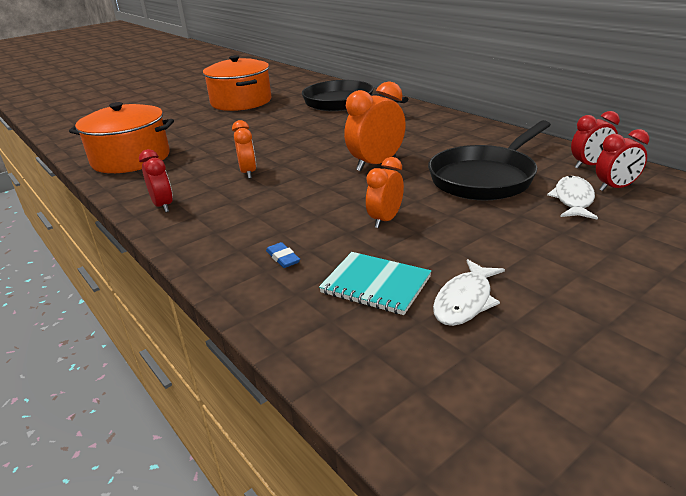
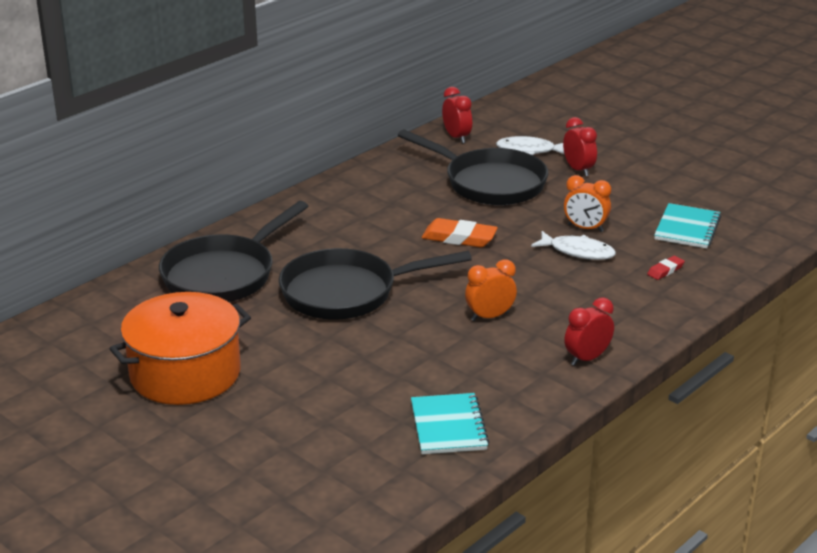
camera: 100 degrees left, 0 degrees up
(131, 158) = (448, 426): orange pot -> turquoise notebook
(283, 258) = (665, 270): blue eraser -> red eraser
(306, 131) = (346, 292): none -> black pan
(376, 164) = (459, 238): orange clock -> orange eraser
(465, 301) = (692, 197): white fish -> white fish (578, 252)
(615, 188) = (503, 133): red clock -> red clock (578, 170)

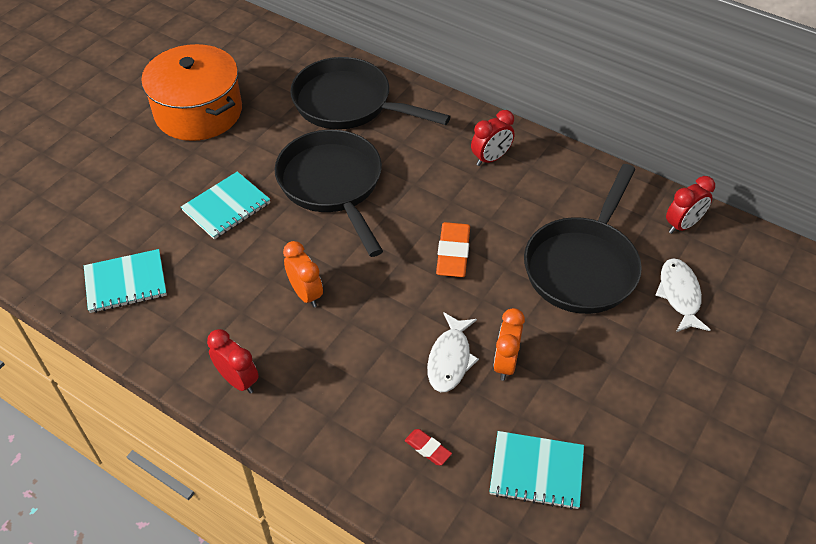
camera: 80 degrees right, 20 degrees up
(355, 358) = (226, 207): none -> turquoise notebook
(578, 170) = (649, 347): red clock -> red clock (491, 158)

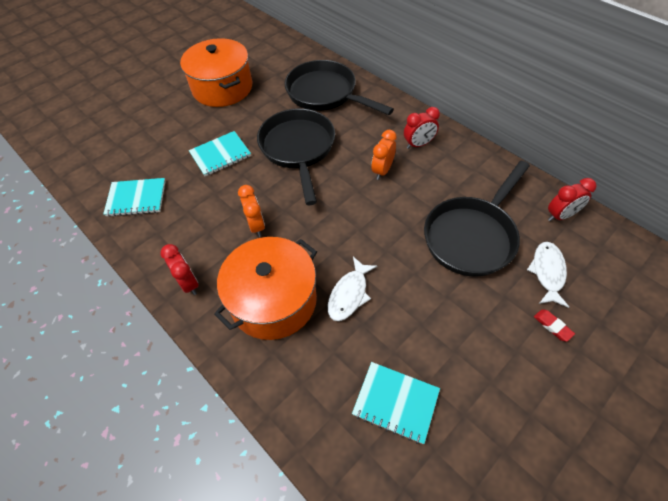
camera: 15 degrees right, 5 degrees up
(356, 382) = (273, 300): none -> orange pot
(427, 449) = (313, 365): red eraser -> red eraser (552, 326)
(453, 253) = (372, 211): orange eraser -> none
(505, 363) = (392, 305): orange clock -> orange clock (382, 170)

